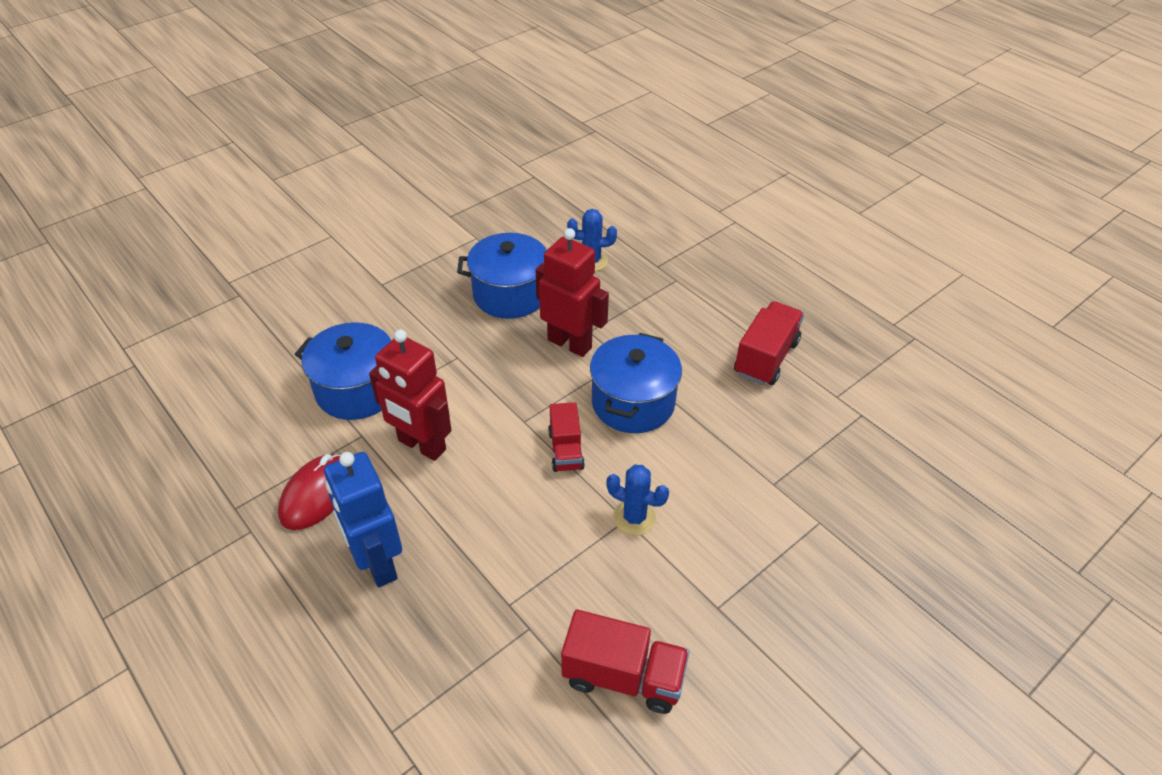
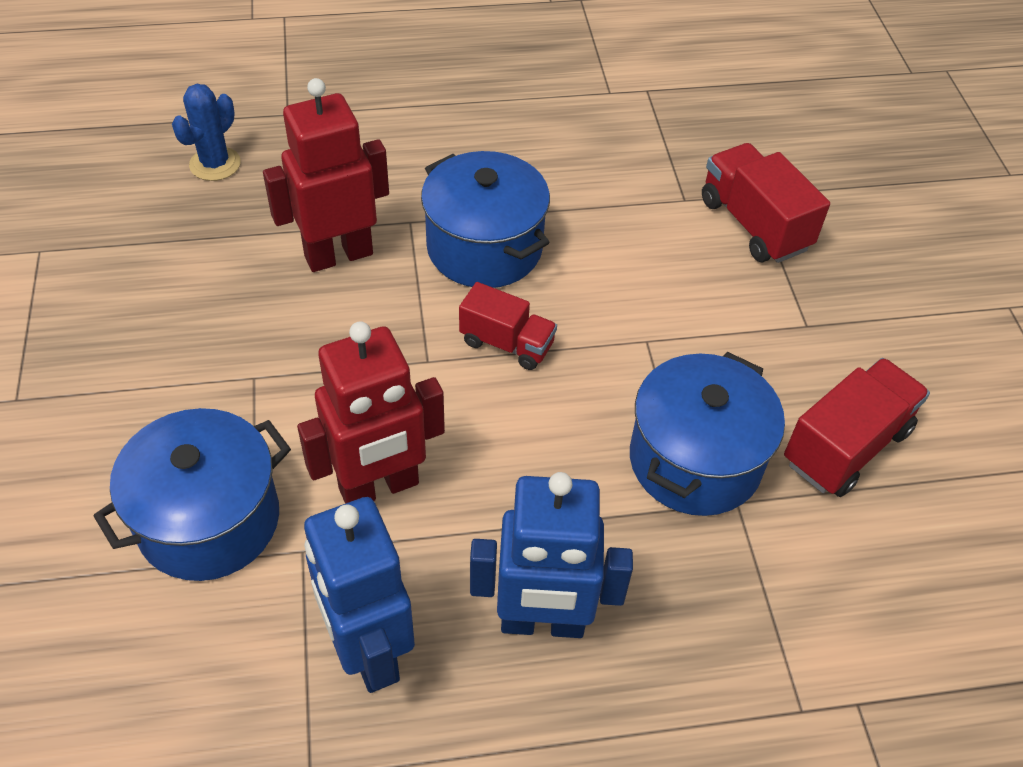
camera: 60 degrees left, 5 degrees up
(317, 494) = (368, 651): red mouse -> blue robot
(510, 294) = (192, 268): blue pot -> blue pot (695, 460)
(634, 517) = (649, 332): blue cactus -> none
(765, 358) = (513, 110): red truck -> red truck (754, 224)

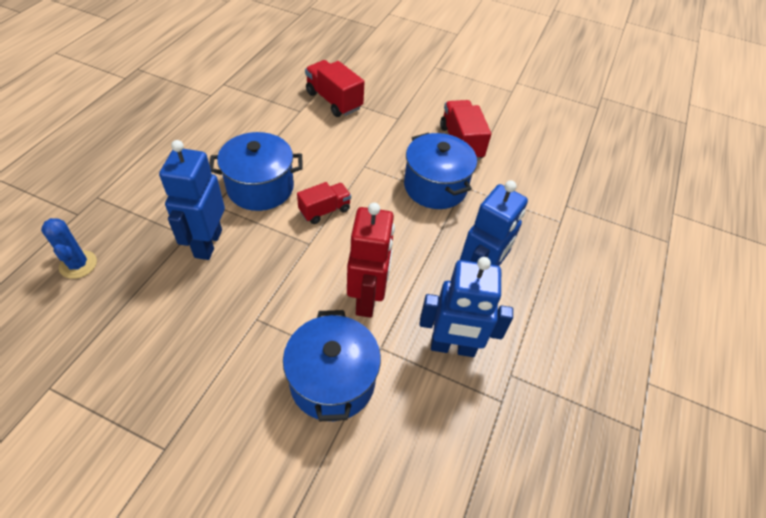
camera: 60 degrees left, 0 degrees up
(338, 255) = (207, 243): red robot -> blue robot
(754, 224) = (334, 101): red truck -> red truck turned 45 degrees clockwise

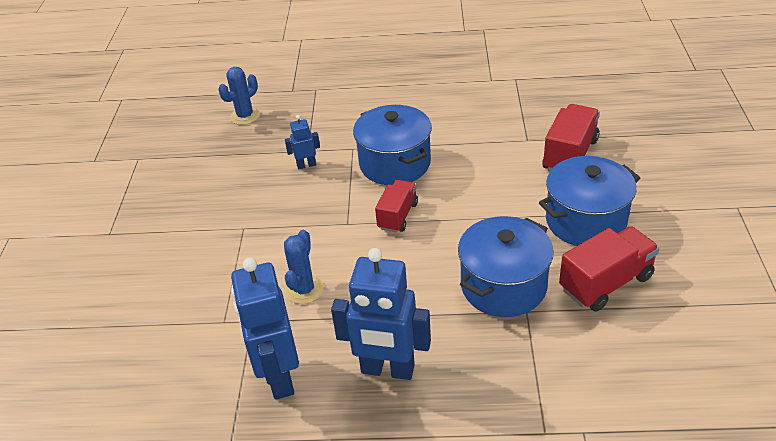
camera: 75 degrees right, 10 degrees down
(207, 243) = (306, 165): blue robot -> blue robot, size x0.47
(324, 210) = (397, 216): red truck -> red truck turned 105 degrees counterclockwise
(332, 381) = (201, 301): blue pot -> blue pot (585, 221)
(367, 299) = (304, 290): red robot -> blue cactus

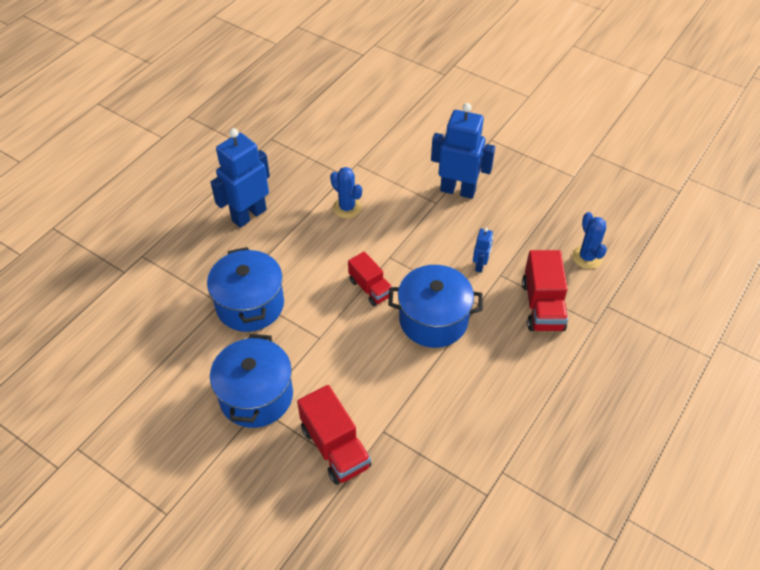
camera: 120 degrees right, 10 degrees up
(279, 377) = (291, 170): blue robot -> blue robot (458, 190)
(606, 283) = (195, 361): red truck -> red truck (542, 306)

